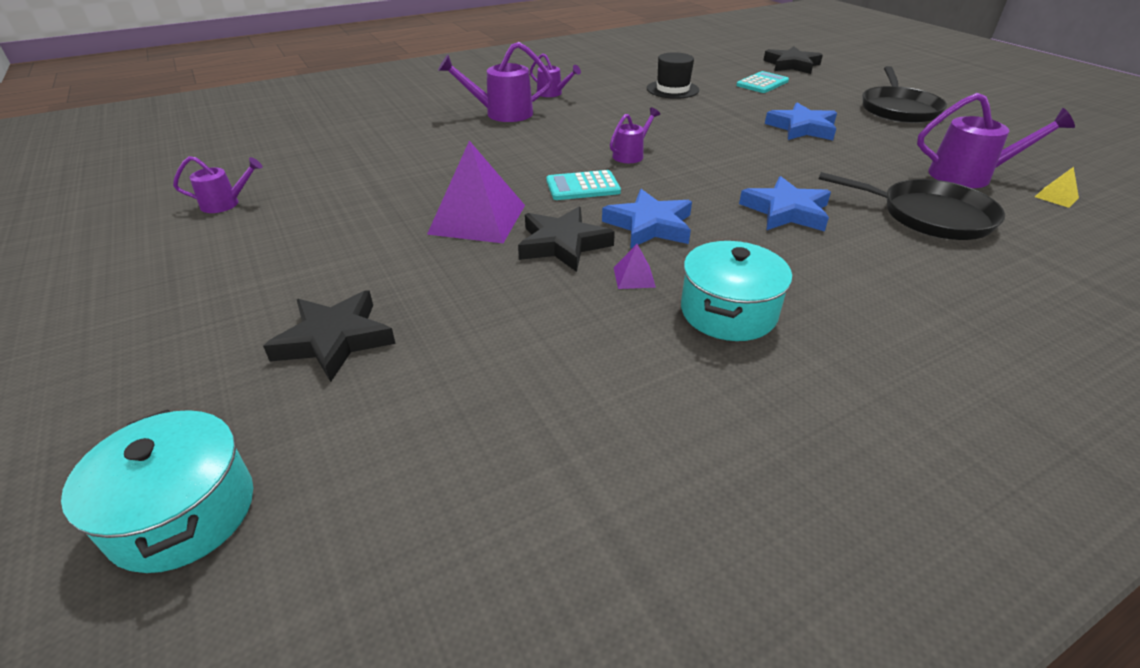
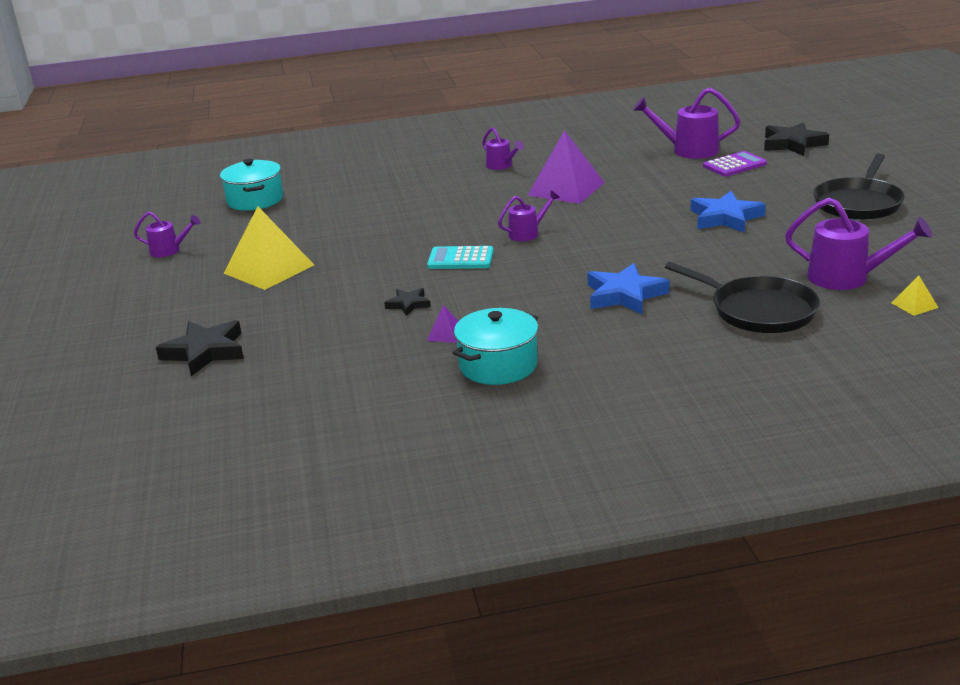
camera: 20 degrees right, 10 degrees down
(183, 513) = (82, 429): turquoise pot -> turquoise pot (255, 200)
(366, 216) = (269, 269): none -> yellow pyramid
(477, 219) = (354, 279): purple pyramid -> purple pyramid (566, 189)
(501, 113) = (437, 185): purple watering can -> purple watering can (688, 150)
(563, 244) = (408, 304): black star -> black star, size x0.55
(650, 225) = (492, 296): blue star -> none
(672, 89) = (629, 167): black hat -> none
(762, 83) = (734, 165): turquoise calculator -> purple calculator

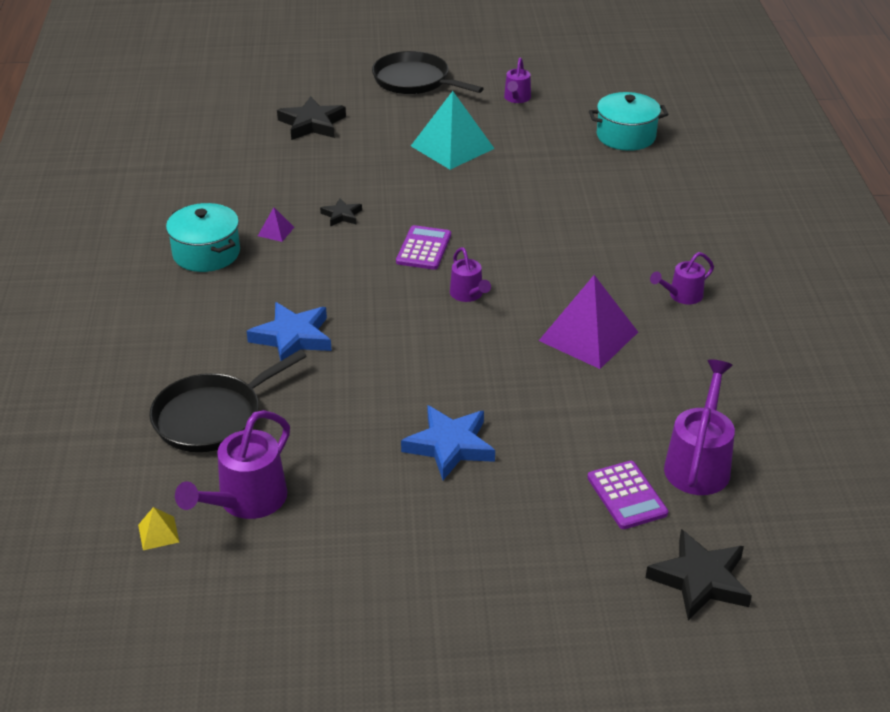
camera: 95 degrees right, 10 degrees up
(269, 269) = (452, 147): yellow pyramid -> turquoise pyramid
(460, 259) = (423, 248): turquoise calculator -> purple calculator
(858, 203) = (447, 579): black pan -> black pan (414, 80)

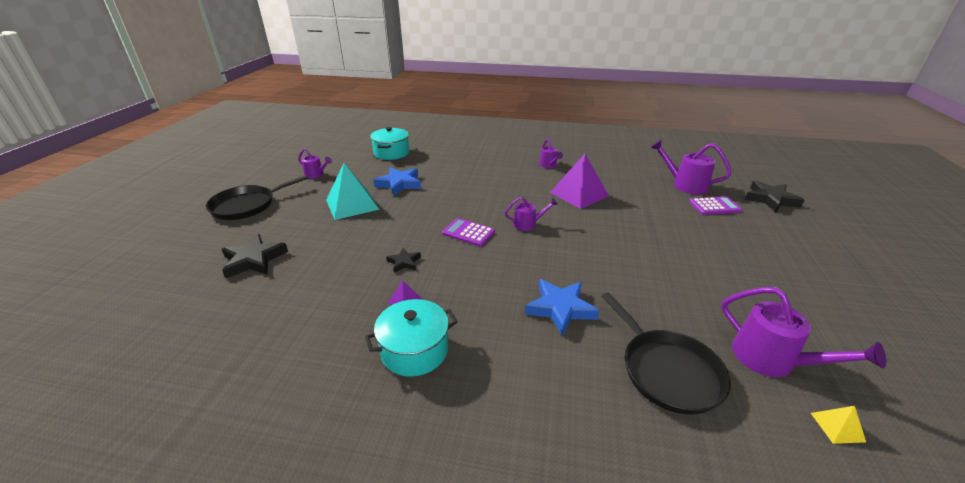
camera: 75 degrees left, 5 degrees down
(450, 446) = (684, 254): blue star -> blue star (399, 184)

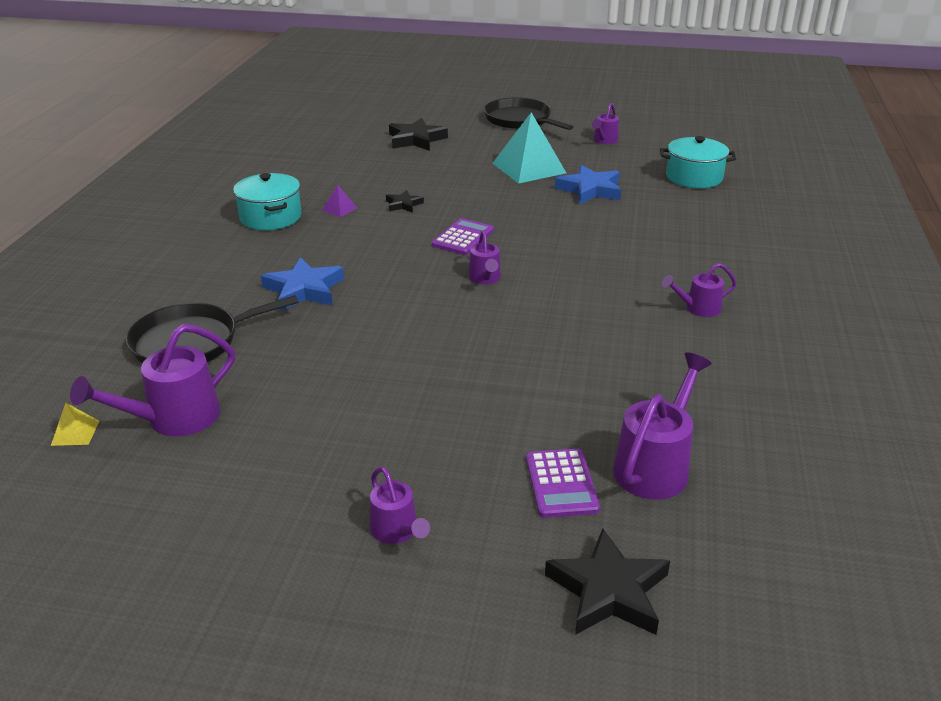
camera: 90 degrees right, 0 degrees up
(579, 194) = (586, 329): purple pyramid -> none
(787, 250) = (397, 531): none -> purple watering can

